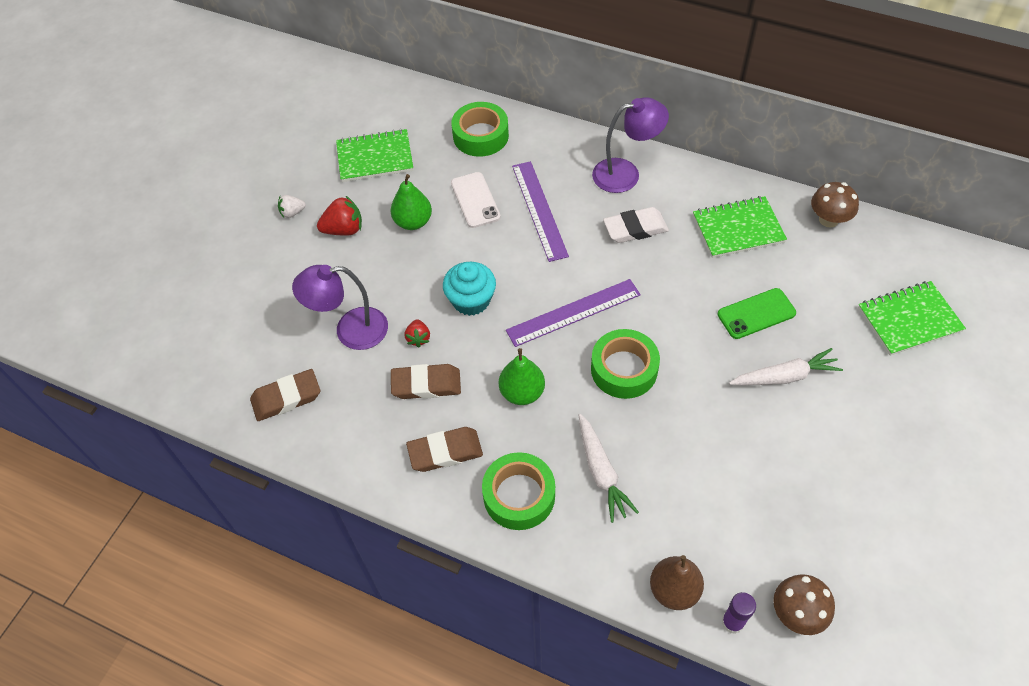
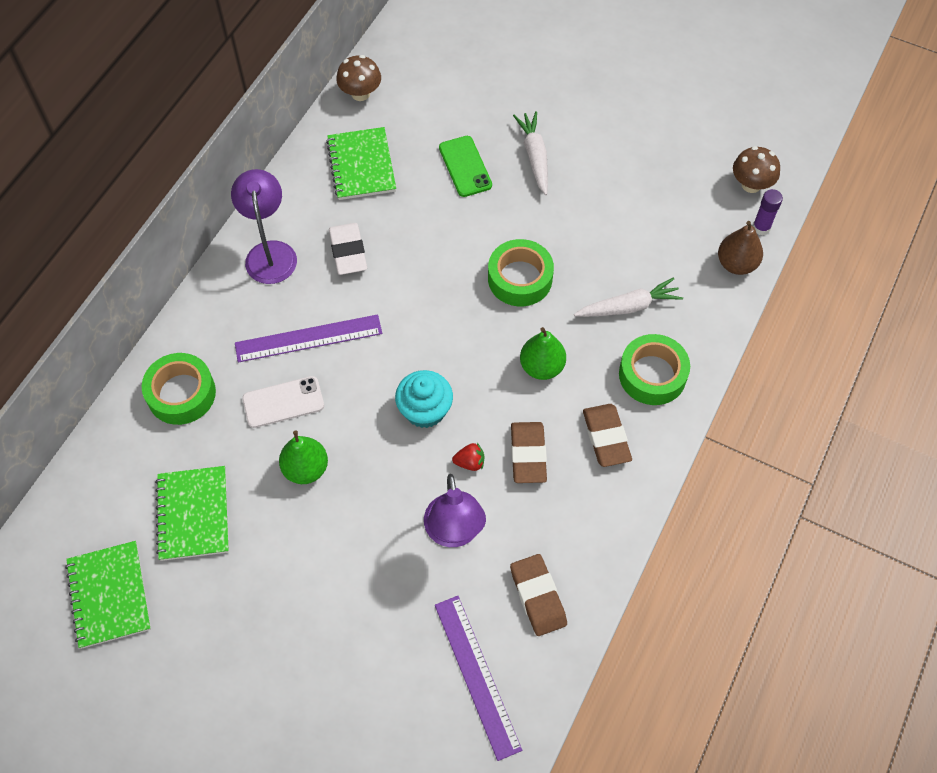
camera: 90 degrees left, 5 degrees up
(292, 213) = (269, 610): white strawberry -> none
(344, 229) = (306, 546): red strawberry -> none
(573, 312) = (450, 315): purple ruler -> purple ruler (477, 675)
(909, 320) = (481, 59): green notebook -> green notebook (109, 595)

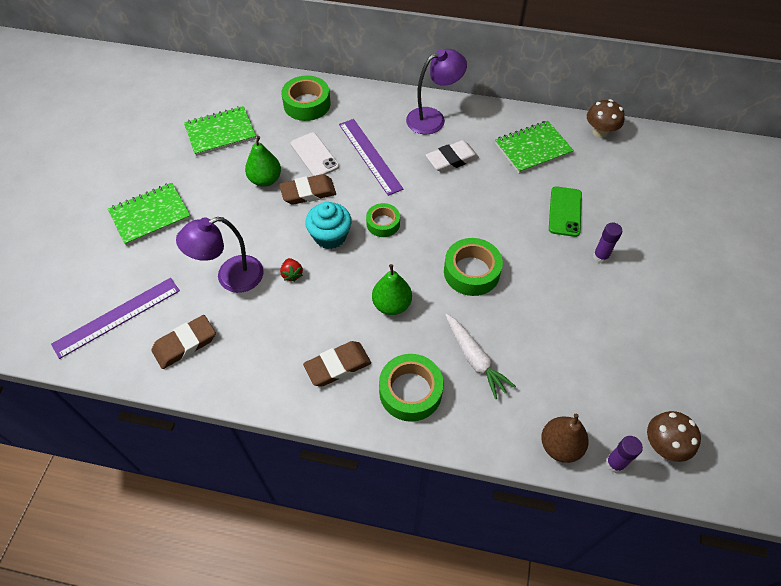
camera: 75 degrees right, 5 degrees down
(109, 595) = (159, 110): green notebook -> green notebook (150, 215)
(424, 349) = (383, 223): none -> green tape
(465, 166) = (565, 211): green phone -> green phone turned 45 degrees counterclockwise
(528, 454) = (308, 312): brown eraser -> brown eraser (308, 192)
(534, 156) = (600, 257): white carrot -> purple glue stick

